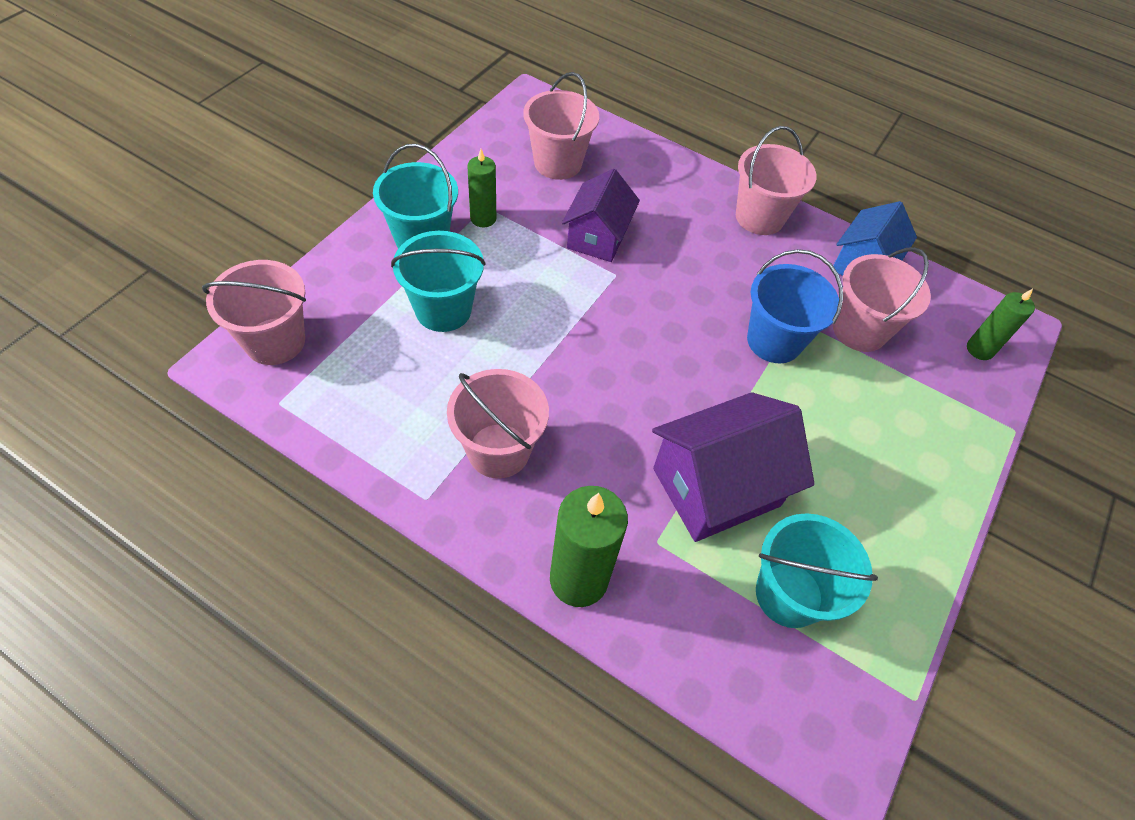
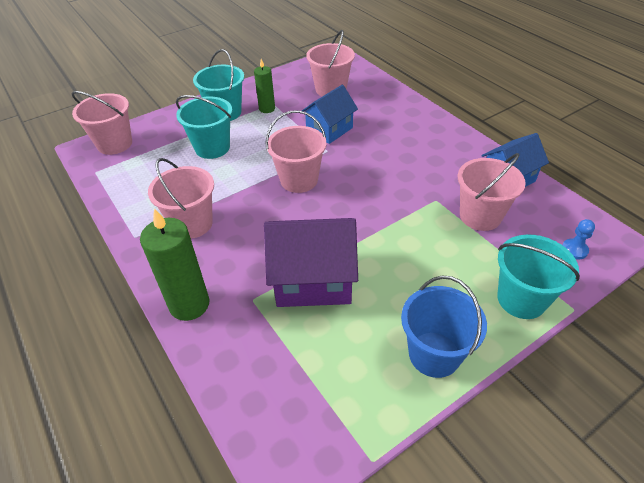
camera: 30 degrees right, 10 degrees down
(597, 237) = (329, 130): purple house -> blue house
(759, 217) = (447, 138): pink bucket -> pink bucket (299, 180)
(774, 341) = (411, 208): blue bucket -> blue bucket (434, 354)
(789, 594) = (321, 358): turquoise bucket -> turquoise bucket (521, 299)
(979, 349) = (574, 250): green candle -> blue pawn

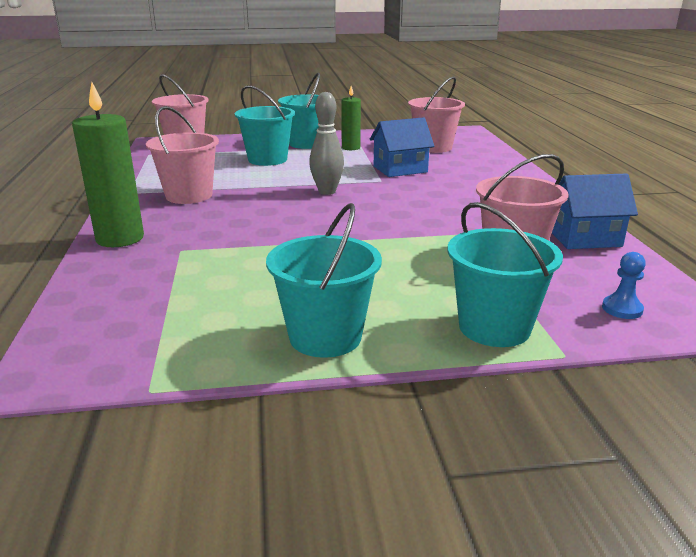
camera: 25 degrees right, 20 degrees down
(299, 180) = (327, 192): pink bucket -> grey bowling pin
(313, 280) = (257, 253): purple house -> none
(434, 354) = (325, 337): blue bucket -> turquoise bucket

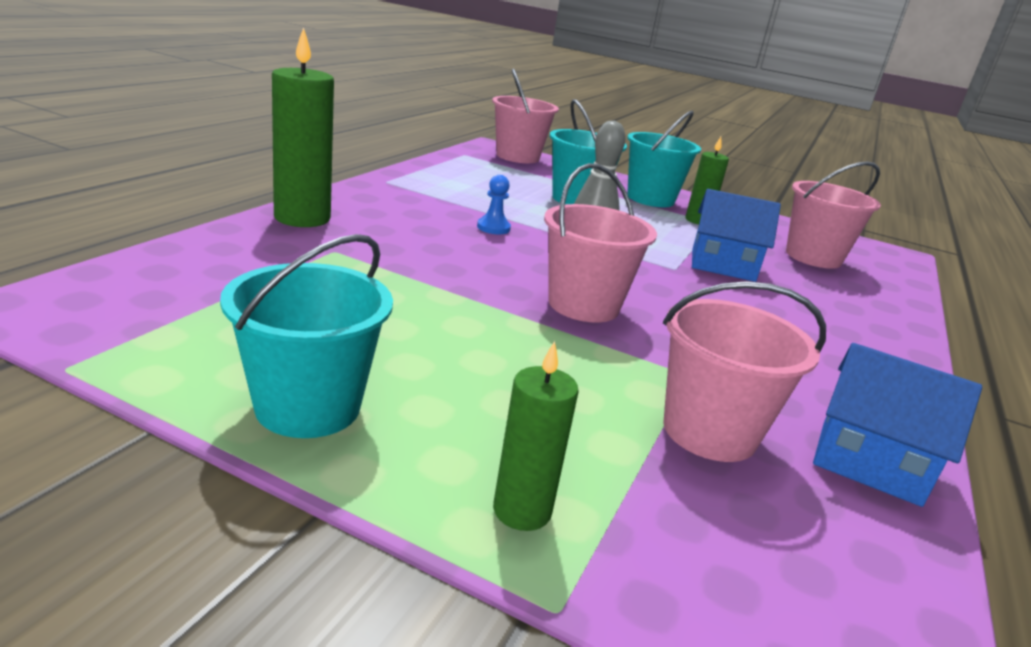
camera: 30 degrees right, 0 degrees up
(189, 195) = (434, 204): pink bucket -> pink bucket (583, 305)
(494, 327) = (522, 510): turquoise bucket -> green candle
(622, 309) = (767, 598): blue pawn -> blue pawn (493, 228)

